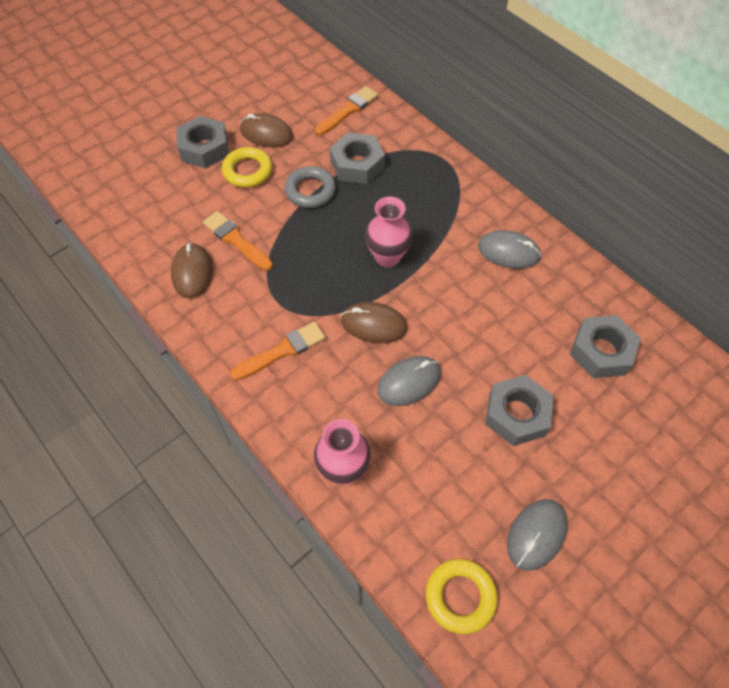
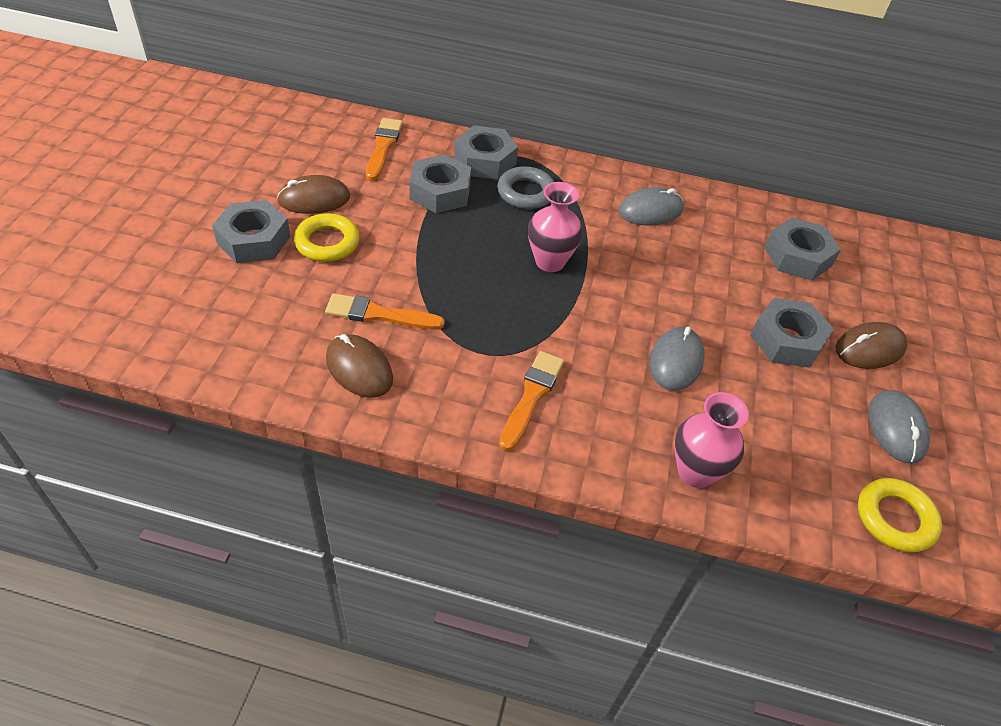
camera: 40 degrees left, 10 degrees down
(310, 191) = (415, 234): grey ring -> grey ring (526, 193)
(374, 324) = (595, 327): brown mouse -> brown mouse (869, 349)
(413, 152) = (485, 160): none -> grey nut

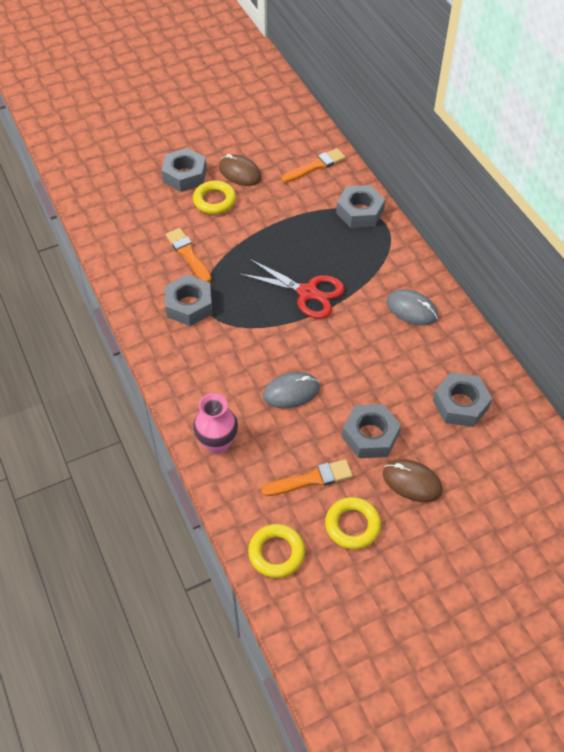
camera: 55 degrees right, 5 degrees up
(359, 369) = (145, 272): brown mouse -> none
(440, 192) = (308, 213): grey nut -> grey nut (189, 305)
(526, 193) = (354, 246): grey ring -> none
(531, 396) = (198, 346): orange brush -> orange brush (311, 479)
(550, 262) = (307, 292): pink vase -> red scissors
(896, 429) = (352, 525): grey mouse -> yellow ring

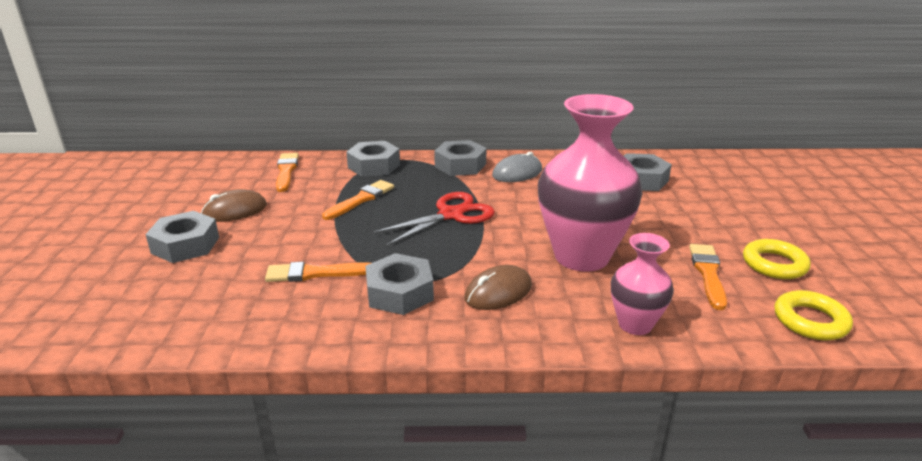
camera: 65 degrees left, 25 degrees down
(214, 200) = (254, 235): yellow ring -> none
(291, 392) = (581, 256): grey mouse -> pink vase
(298, 230) = (361, 199): none -> orange brush
(370, 436) = (660, 228): grey nut -> grey nut (460, 165)
(412, 482) = (724, 221): brown mouse -> brown mouse (498, 292)

